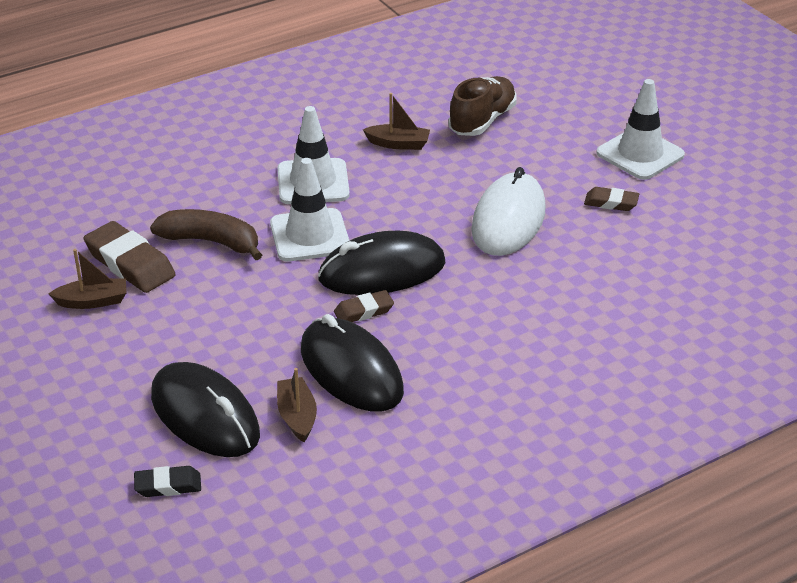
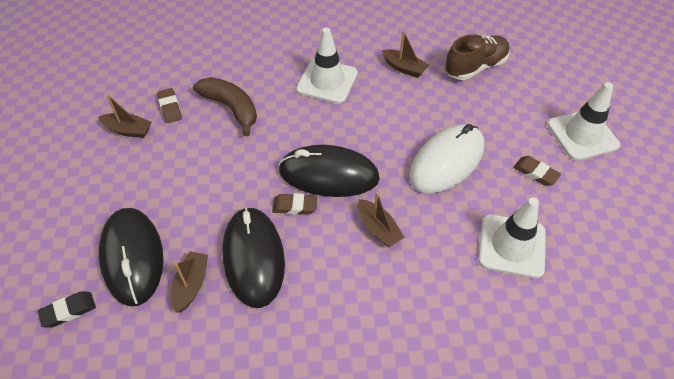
camera: 25 degrees right, 15 degrees up
(130, 264) = (170, 108): brown eraser -> brown eraser, size x0.56
(168, 486) = (69, 311): black eraser -> black eraser turned 45 degrees counterclockwise
(310, 236) = (298, 126): white traffic cone -> white traffic cone (512, 246)
(473, 302) = (378, 228): none -> brown boat

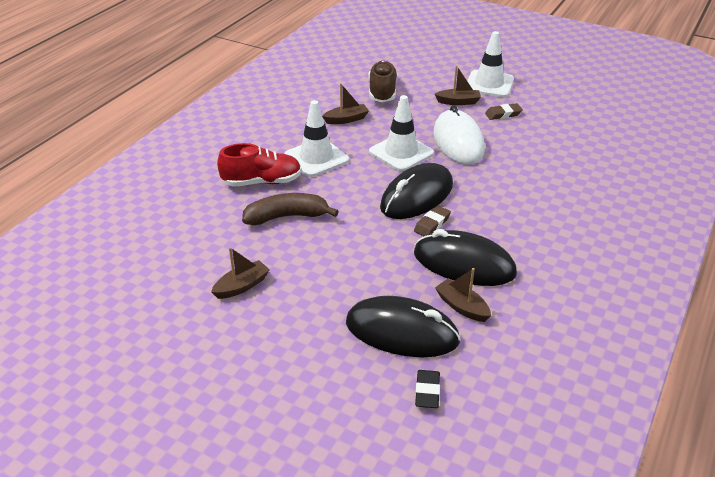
camera: 55 degrees left, 15 degrees down
(170, 108) = (243, 251): brown eraser -> none
(265, 69) = (262, 182): none -> red shoe
(378, 228) = (490, 195): brown boat -> brown boat (458, 102)
(512, 246) = (553, 149): white traffic cone -> white traffic cone (401, 152)

